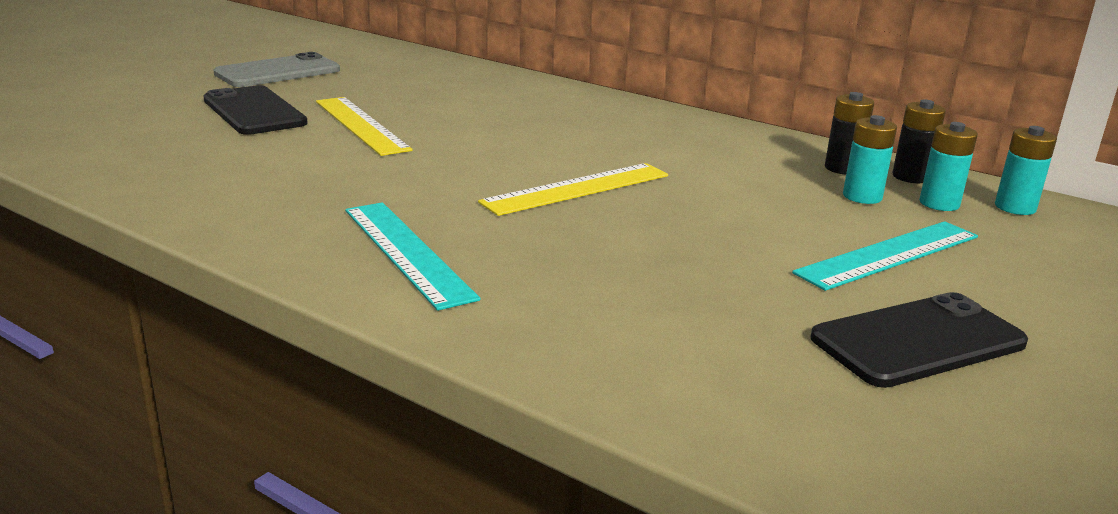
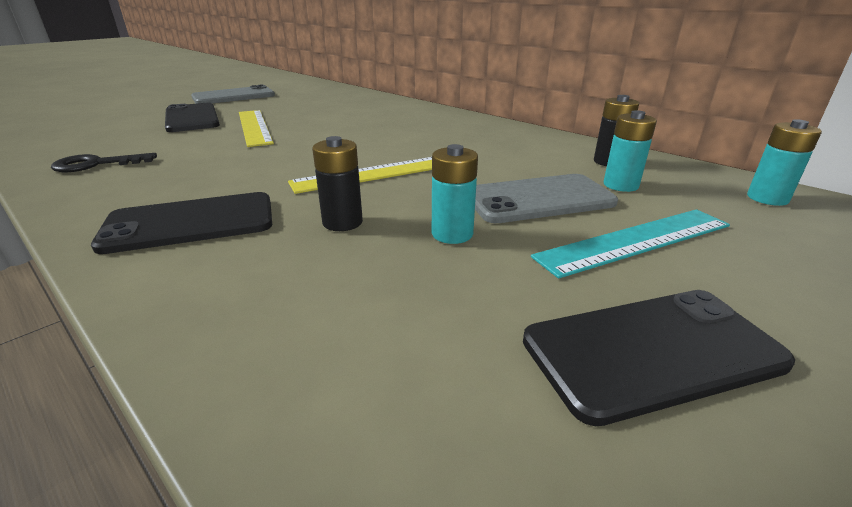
camera: 10 degrees right, 5 degrees up
(201, 184) = (96, 164): none -> black key
(407, 252) = (190, 223): turquoise ruler -> black phone
(778, 215) = (538, 199): none -> grey phone
(910, 177) = (668, 170): black battery -> black battery (342, 222)
(939, 204) = (692, 193): turquoise battery -> turquoise battery (452, 234)

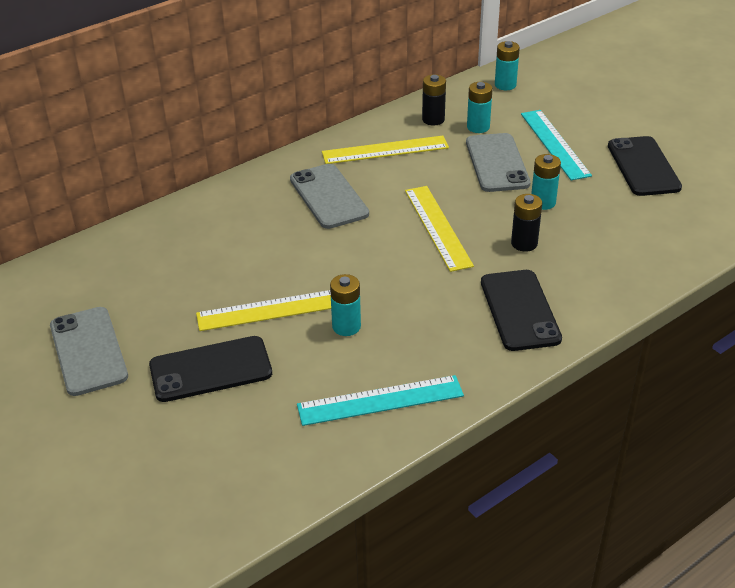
camera: 80 degrees left, 10 degrees up
(96, 164) = (380, 400): black key -> turquoise ruler
(216, 148) = (346, 326): none -> turquoise battery
(421, 132) = (329, 196): none -> grey phone
(519, 145) = (385, 150): none -> yellow ruler

